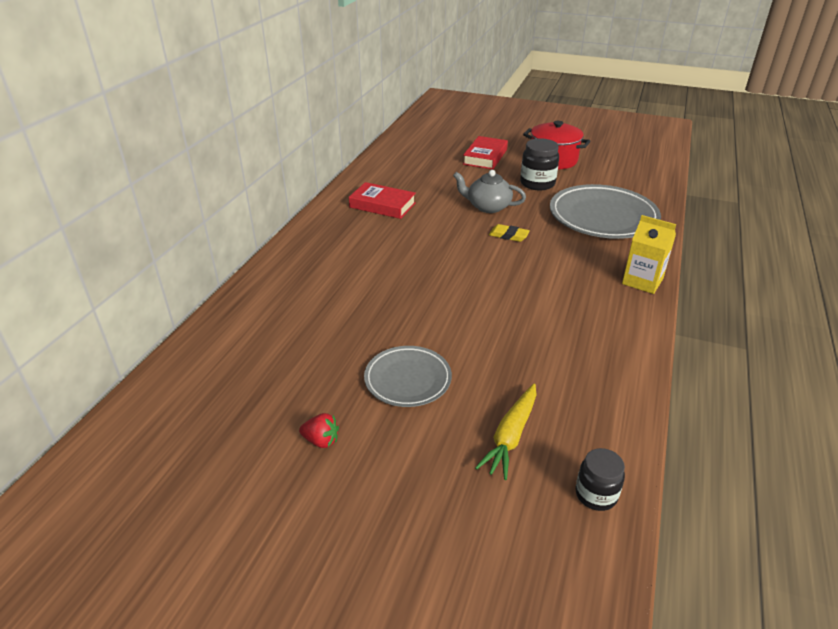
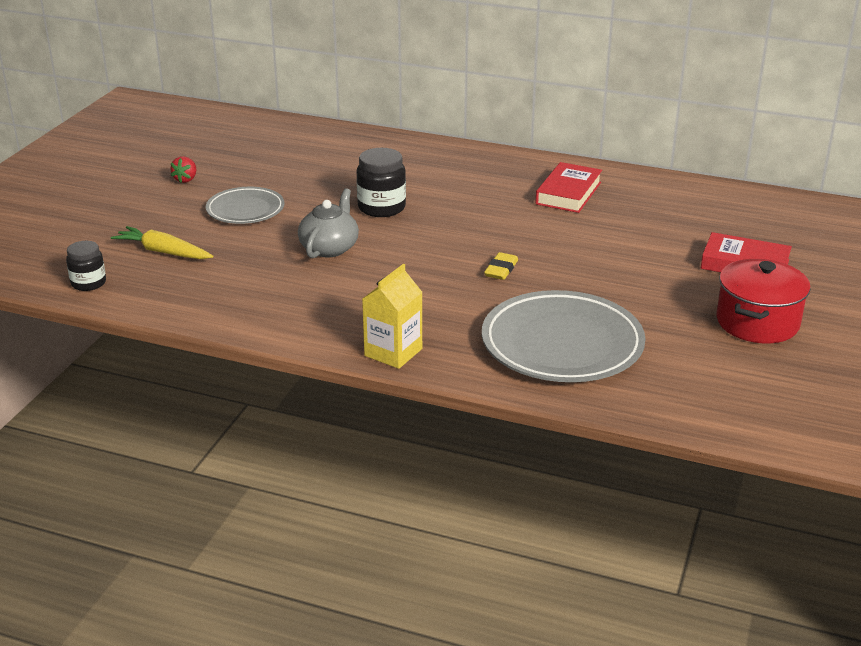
camera: 90 degrees right, 5 degrees down
(487, 207) = (577, 259): grey teapot -> grey teapot (329, 248)
(537, 183) = (661, 301): black jar -> black jar (381, 208)

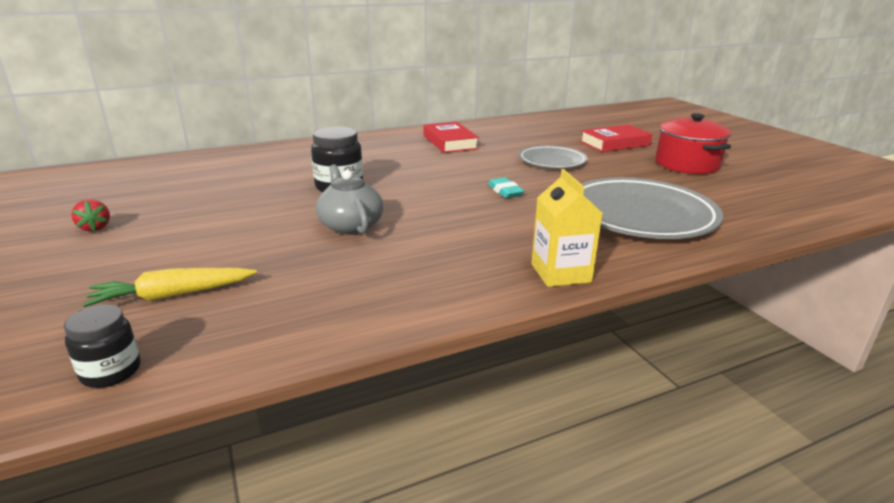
camera: 45 degrees left, 5 degrees down
(245, 210) = (211, 228): grey plate -> grey plate (552, 161)
(501, 270) = (505, 191): yellow eraser -> turquoise eraser

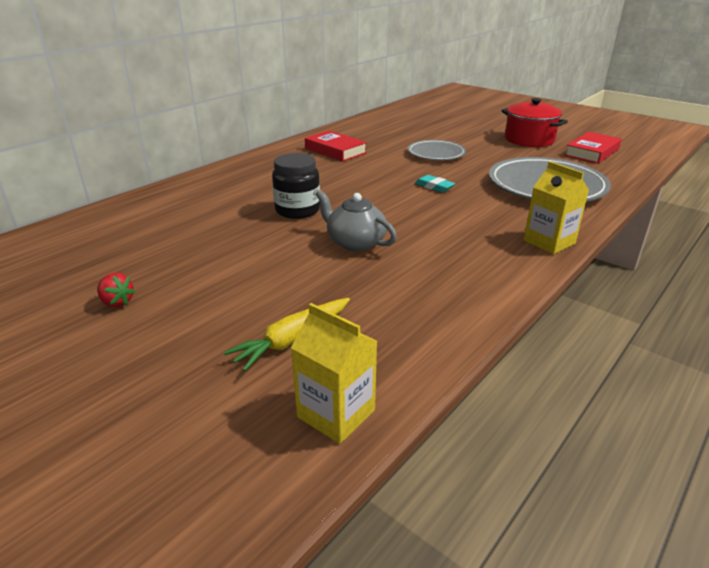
camera: 25 degrees left, 5 degrees up
(111, 371) = (336, 413): black jar -> yellow carton
(614, 143) = (462, 130): red book -> red book (592, 152)

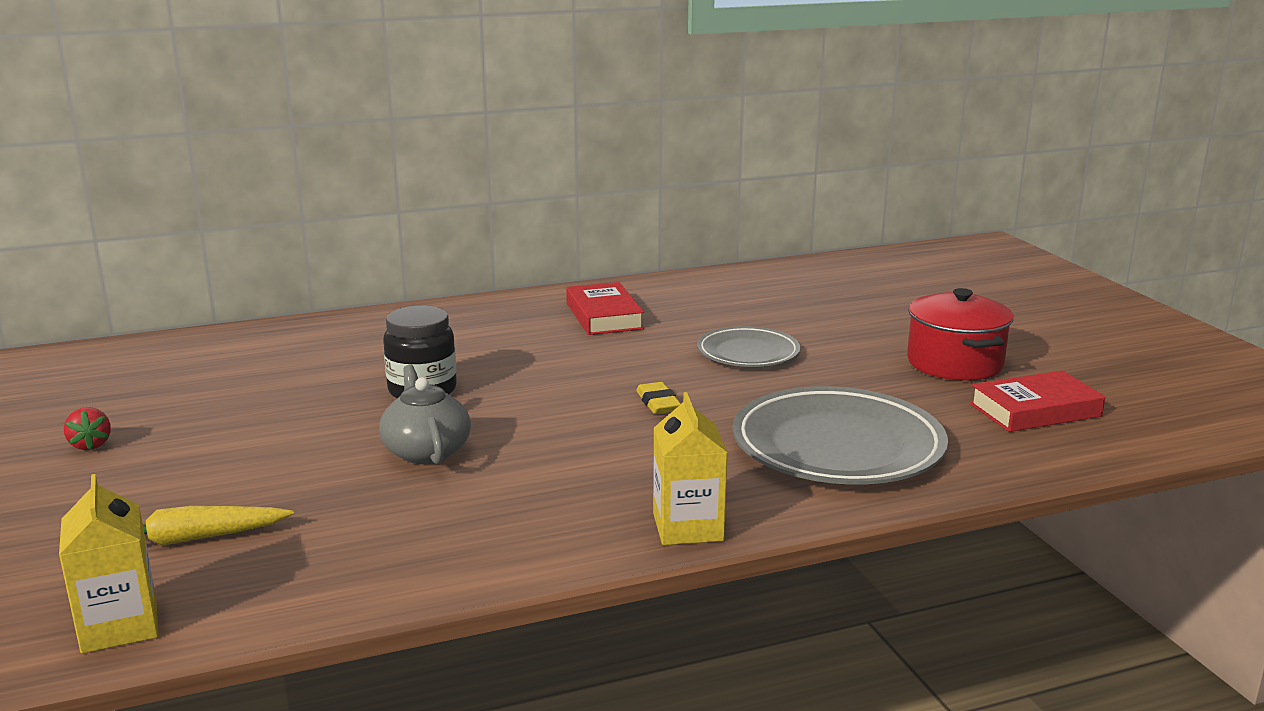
camera: 30 degrees right, 10 degrees down
(434, 186) = (658, 403): turquoise eraser -> yellow eraser

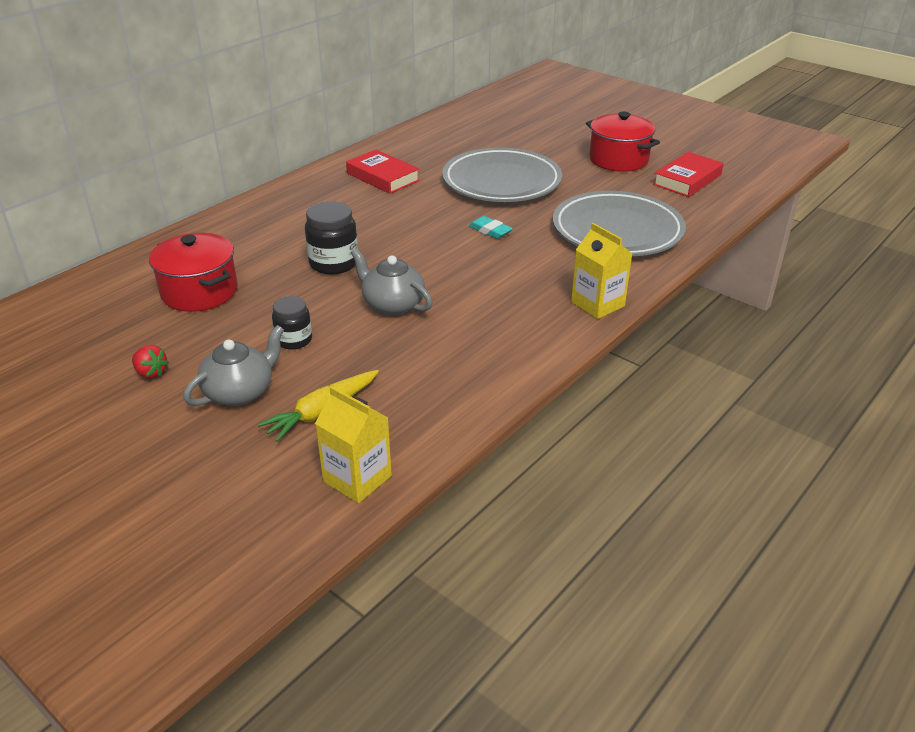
camera: 30 degrees left, 15 degrees up
(142, 490) = (240, 391): none -> grey teapot
(246, 381) = (199, 292): none -> red pot
(268, 456) = (294, 340): none -> black jar
(658, 403) = (490, 231): yellow eraser -> turquoise eraser
(748, 353) = (501, 182): grey plate -> grey plate, size x1.73

